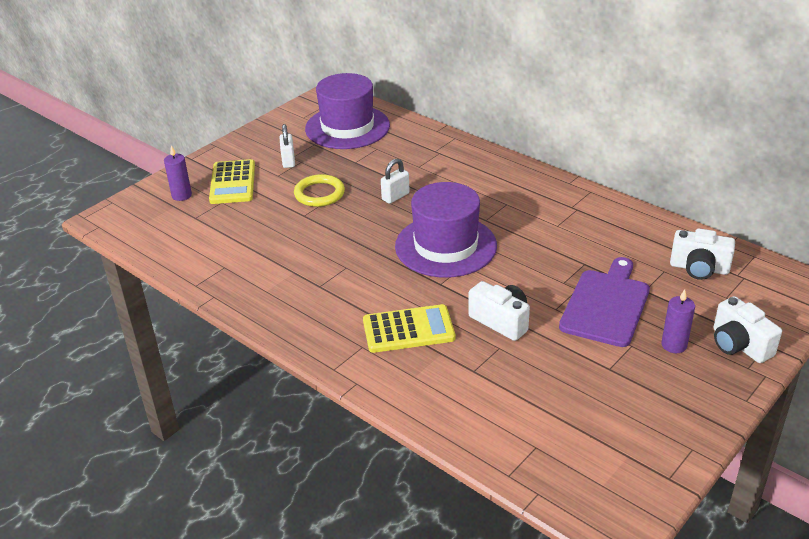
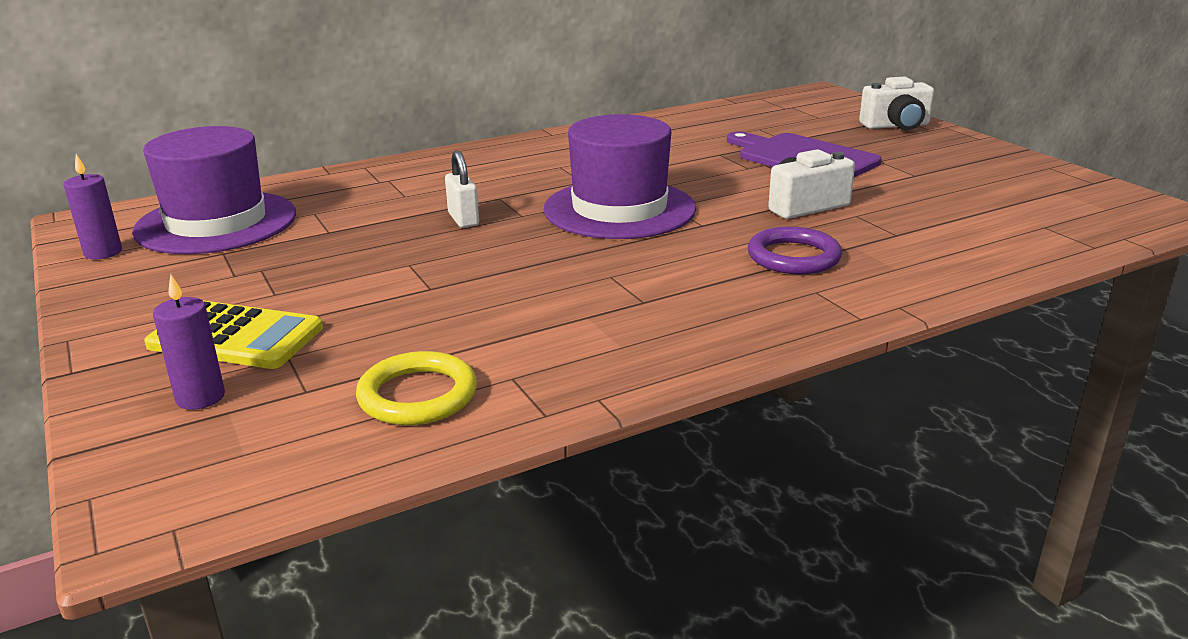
camera: 70 degrees left, 10 degrees down
(288, 161) = (243, 279): white padlock -> none
(319, 194) = (383, 268): yellow ring -> yellow ring (417, 395)
(408, 330) = (793, 257): yellow calculator -> purple ring
(674, 345) = (886, 146): purple candle -> purple candle (103, 252)
(699, 268) = (765, 117): white camera -> none

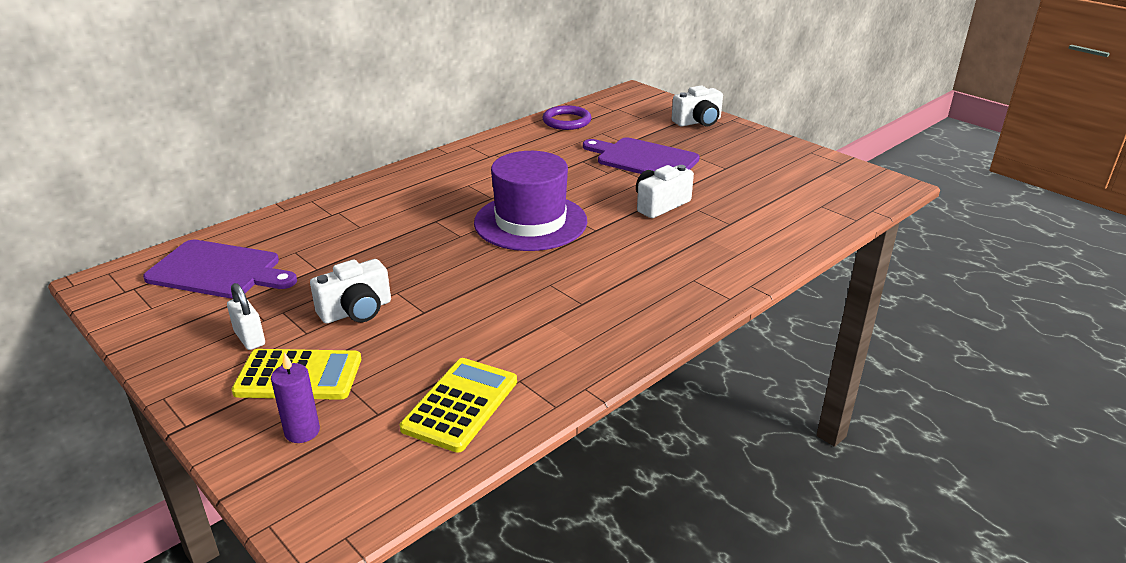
camera: 15 degrees left, 5 degrees up
(103, 252) = (139, 312): purple candle -> none
(216, 223) = (218, 271): purple hat -> purple cutting board
(348, 278) = (356, 311): none -> white camera
(417, 395) = (460, 405): yellow ring -> yellow calculator
(463, 219) = (417, 245): white padlock -> white padlock (250, 338)
(793, 257) = (668, 252): purple ring -> purple ring (566, 121)

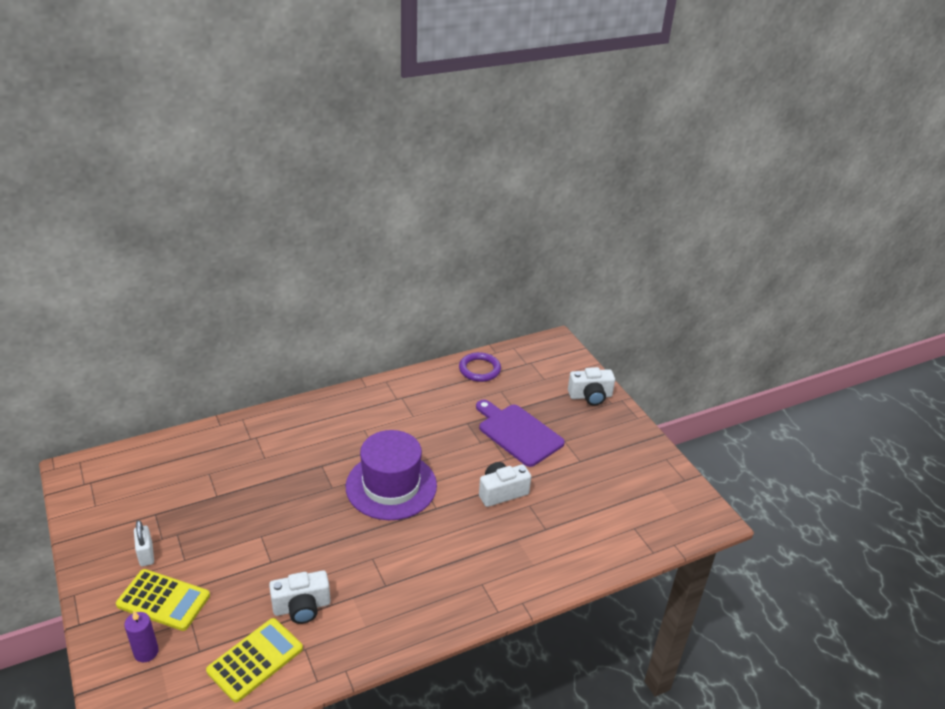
camera: 15 degrees right, 5 degrees up
(218, 271) = (150, 480): purple cutting board -> none
(356, 311) = (226, 547): white camera -> white camera (302, 607)

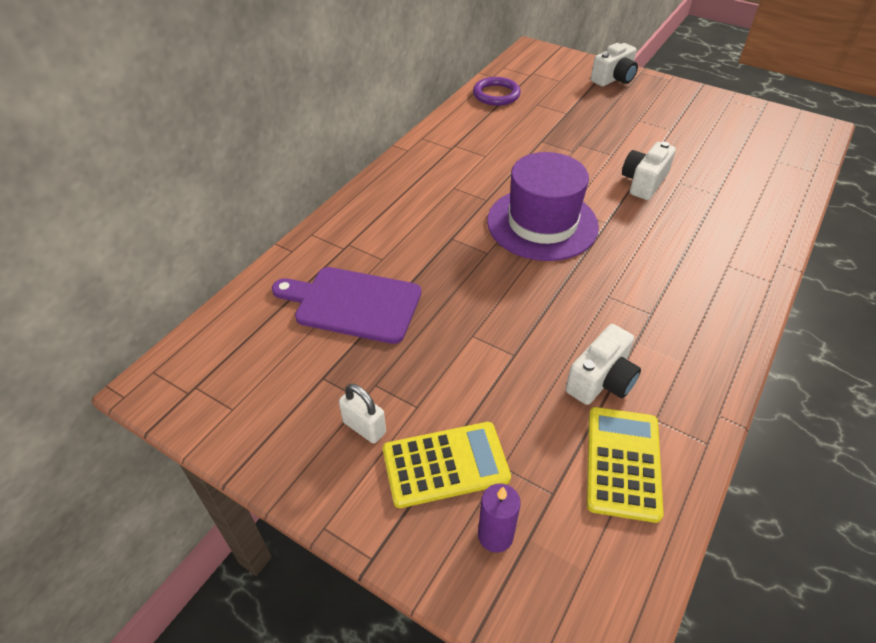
camera: 30 degrees left, 10 degrees up
(518, 433) = (594, 130): purple cutting board -> purple cutting board (353, 304)

